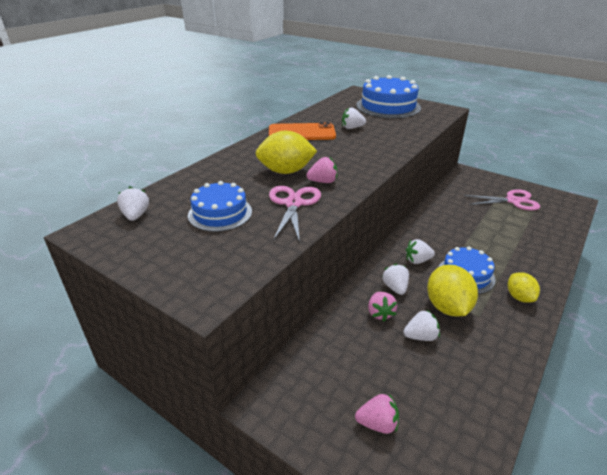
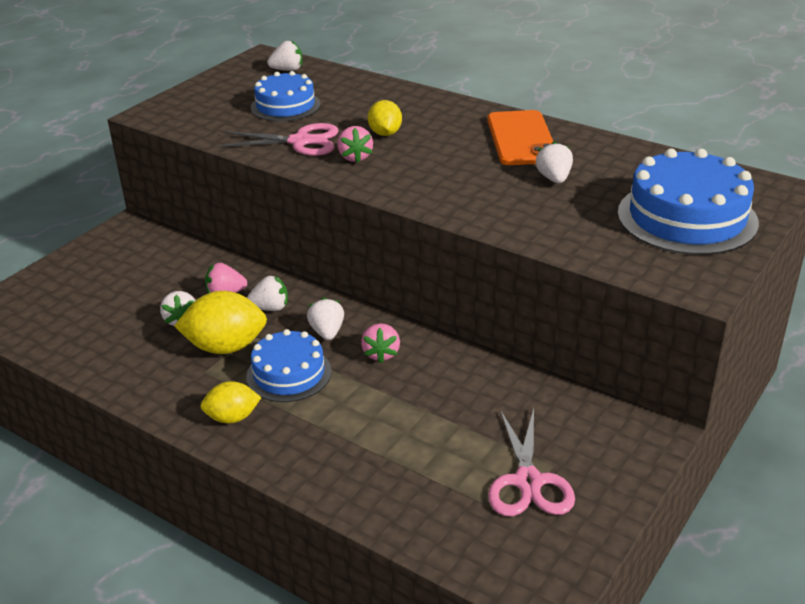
camera: 90 degrees right, 0 degrees up
(286, 171) = (385, 133): yellow lemon -> yellow lemon, size x0.61
(377, 423) = (83, 285): pink strawberry -> pink strawberry (381, 354)

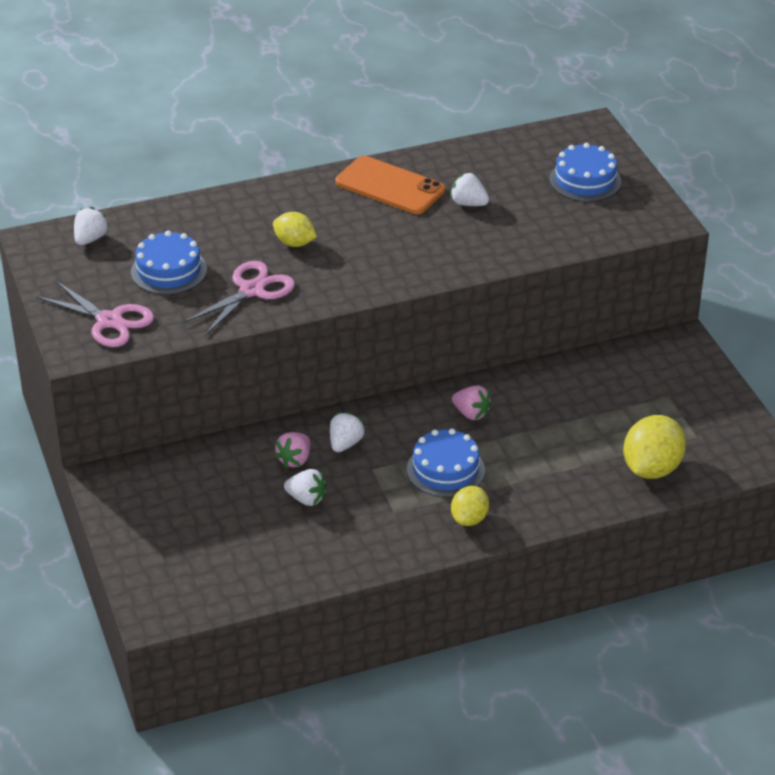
camera: 55 degrees left, 5 degrees up
(226, 347) = (374, 489): yellow lemon -> yellow lemon (651, 469)
(327, 332) = (413, 428): white strawberry -> none
(355, 157) = (317, 275): pink strawberry -> none
(528, 481) = (672, 414): pink scissors -> pink scissors (109, 321)
(687, 217) = (585, 180): blue cake -> blue cake, size x0.63

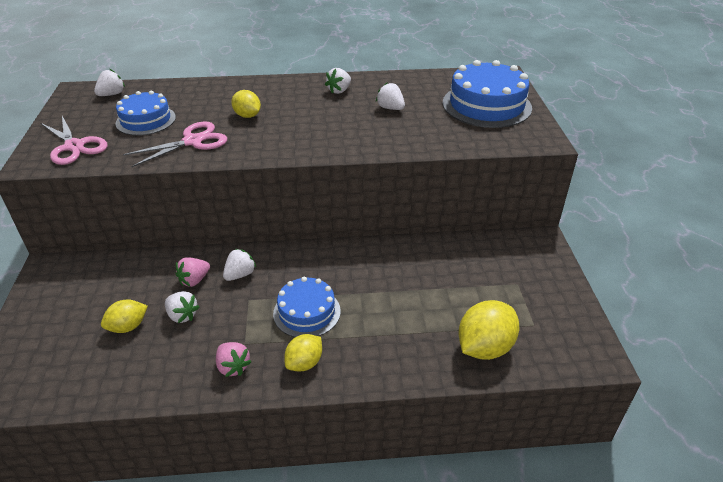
camera: 15 degrees right, 0 degrees up
(252, 521) = (128, 327): none -> yellow lemon
(390, 186) = (339, 91): orange phone -> white strawberry
(471, 414) = (350, 268): pink strawberry -> pink strawberry (233, 367)
(585, 180) = (486, 105): blue cake -> blue cake, size x1.59

